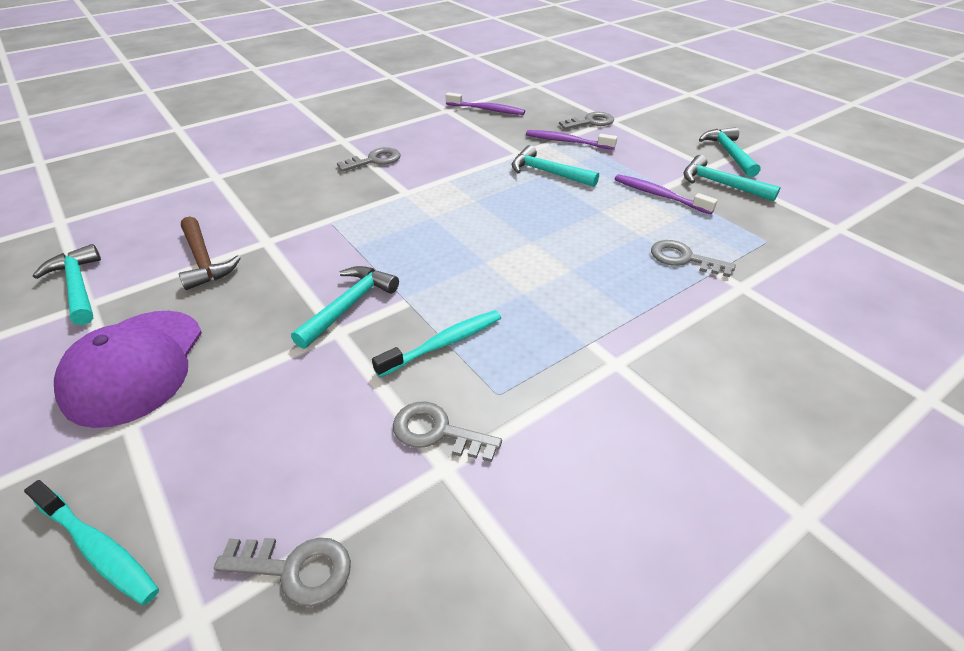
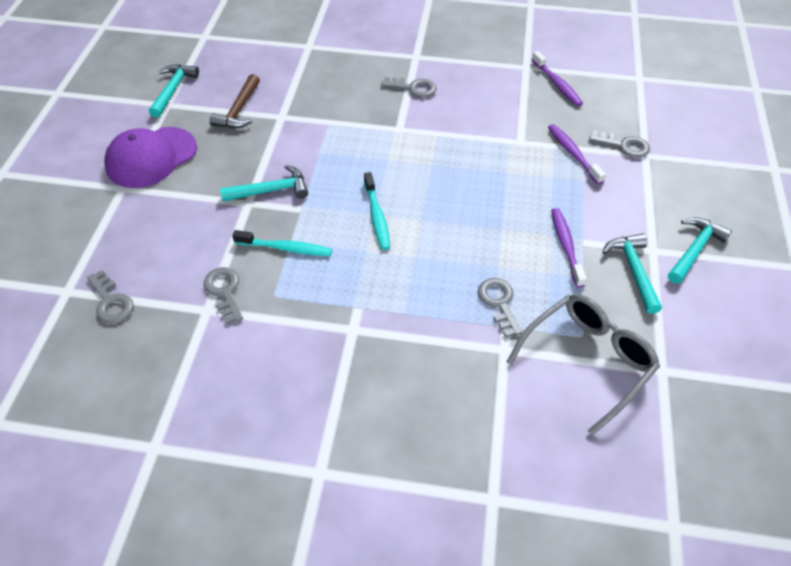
camera: 45 degrees right, 10 degrees up
(98, 548) = (65, 237): turquoise toothbrush -> turquoise toothbrush (377, 216)
(547, 173) = (514, 172): turquoise hammer -> none
(797, 253) = (587, 360): none -> grey glasses

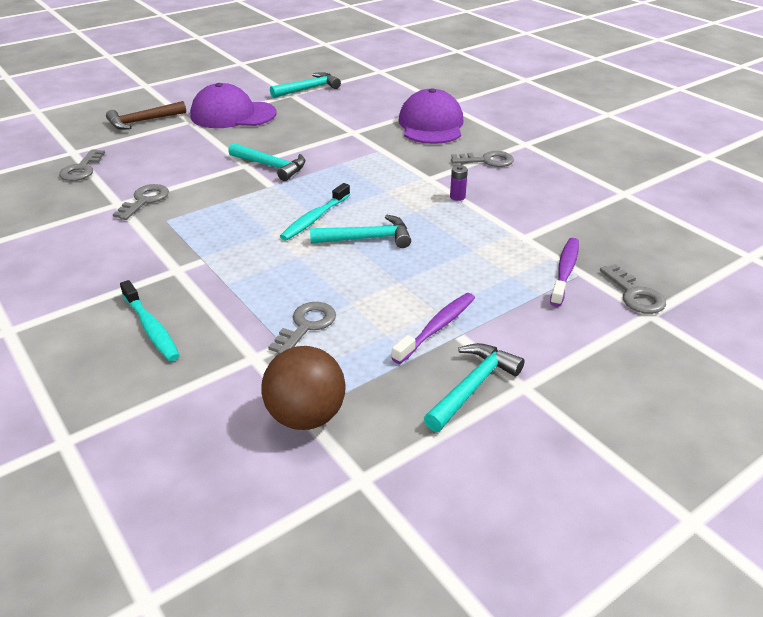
camera: 45 degrees right, 15 degrees down
(239, 110) = (330, 116): brown hammer -> brown hammer (143, 121)
(286, 248) = (221, 200): turquoise toothbrush -> turquoise toothbrush (151, 328)
(328, 74) = (431, 125): none -> purple cap
(413, 88) = (487, 161): grey key -> grey key turned 60 degrees counterclockwise
(439, 134) = (457, 197): none -> purple battery
(557, 84) = (637, 218): purple toothbrush -> none
(587, 360) = (306, 416): grey glasses -> brown ball
(694, 250) = (573, 416): turquoise hammer -> turquoise hammer (367, 238)

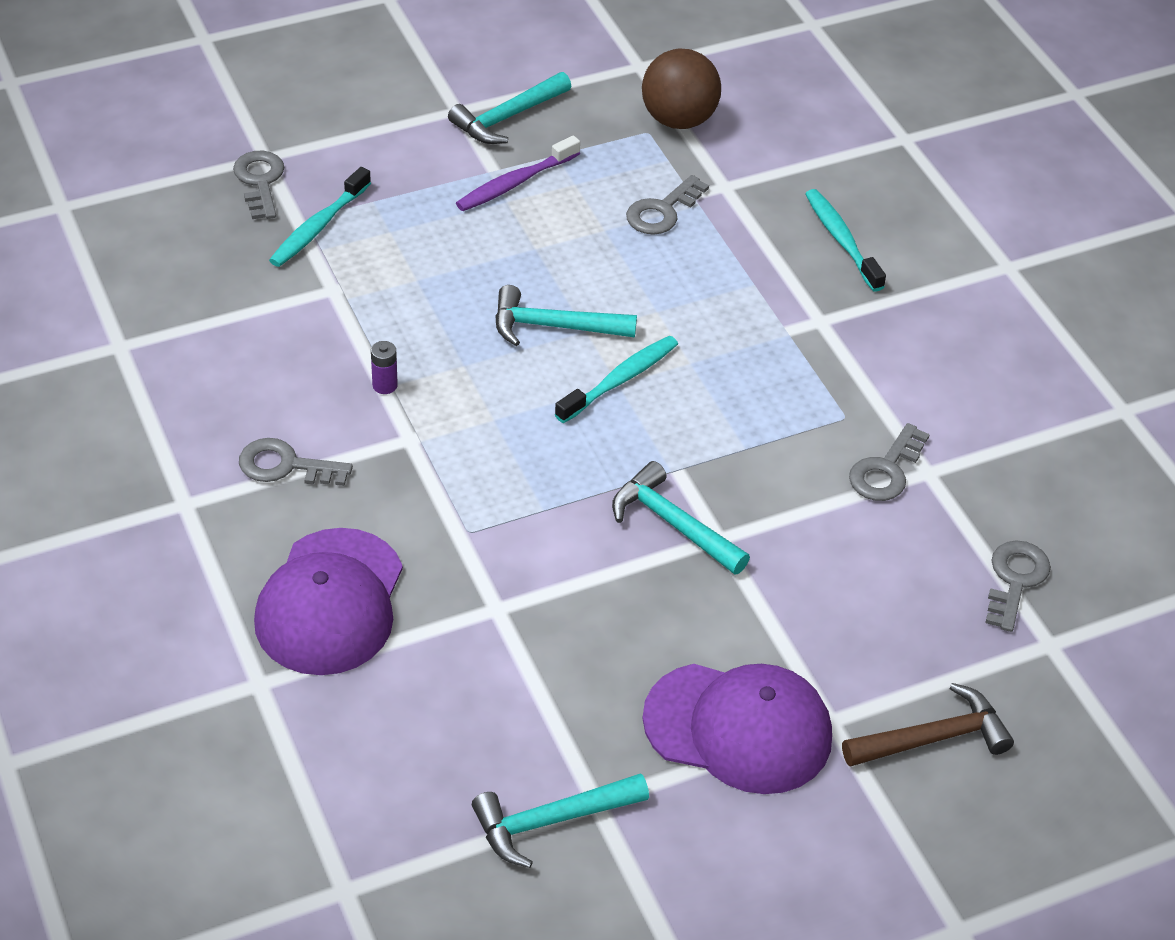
camera: 170 degrees left, 10 degrees up
(565, 271) = (318, 226): purple toothbrush -> turquoise toothbrush

